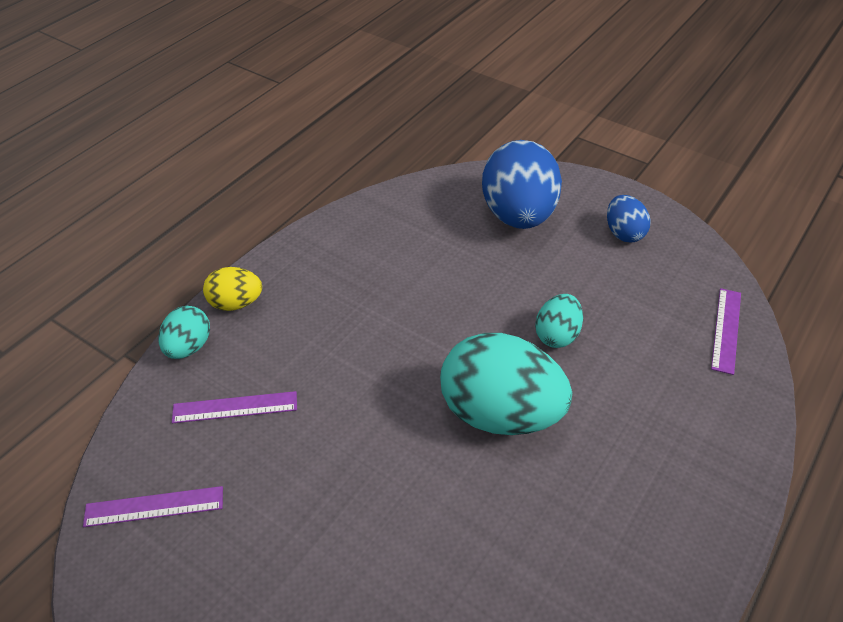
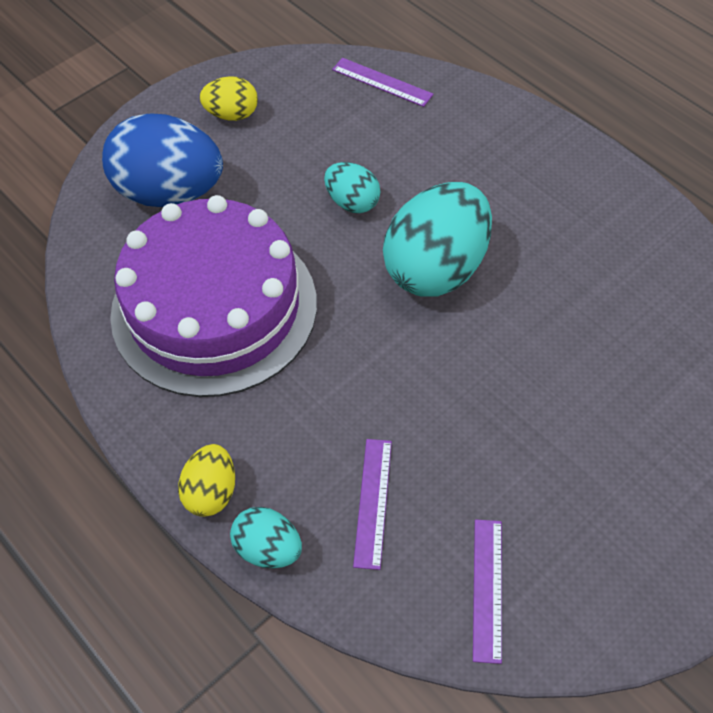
camera: 75 degrees left, 10 degrees up
(408, 268) = (214, 308): none -> purple cake
(624, 233) = (232, 114): blue egg -> yellow egg

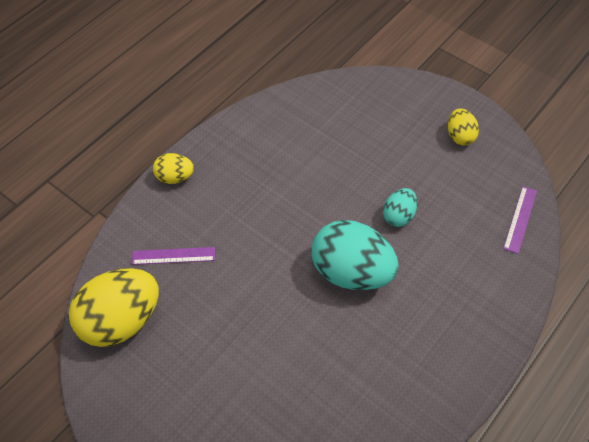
camera: 80 degrees right, 0 degrees up
(170, 192) = (383, 117): blue egg -> none
(214, 308) = (298, 156): purple cake -> none
(268, 549) = (142, 209): turquoise egg -> none
(487, 589) = (121, 321): purple ruler -> yellow egg

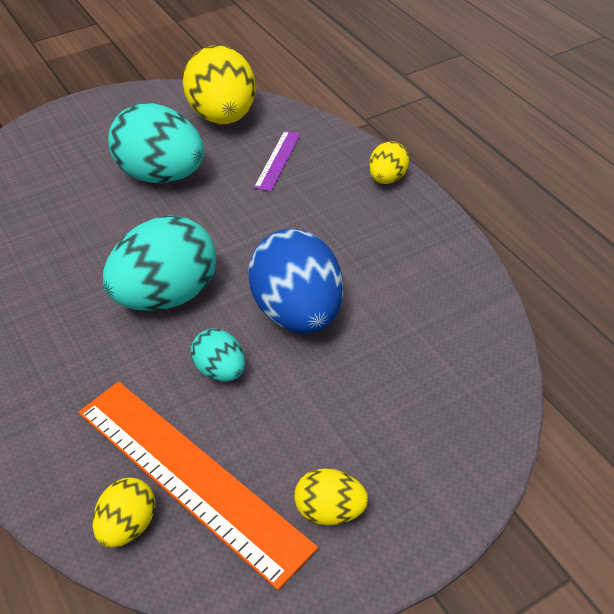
camera: 110 degrees right, 10 degrees down
(221, 335) = (161, 175): none -> turquoise egg
(332, 191) = (297, 313): none -> blue egg
(476, 202) = (191, 477): none -> orange ruler
(520, 219) = (128, 525): purple ruler -> yellow egg

